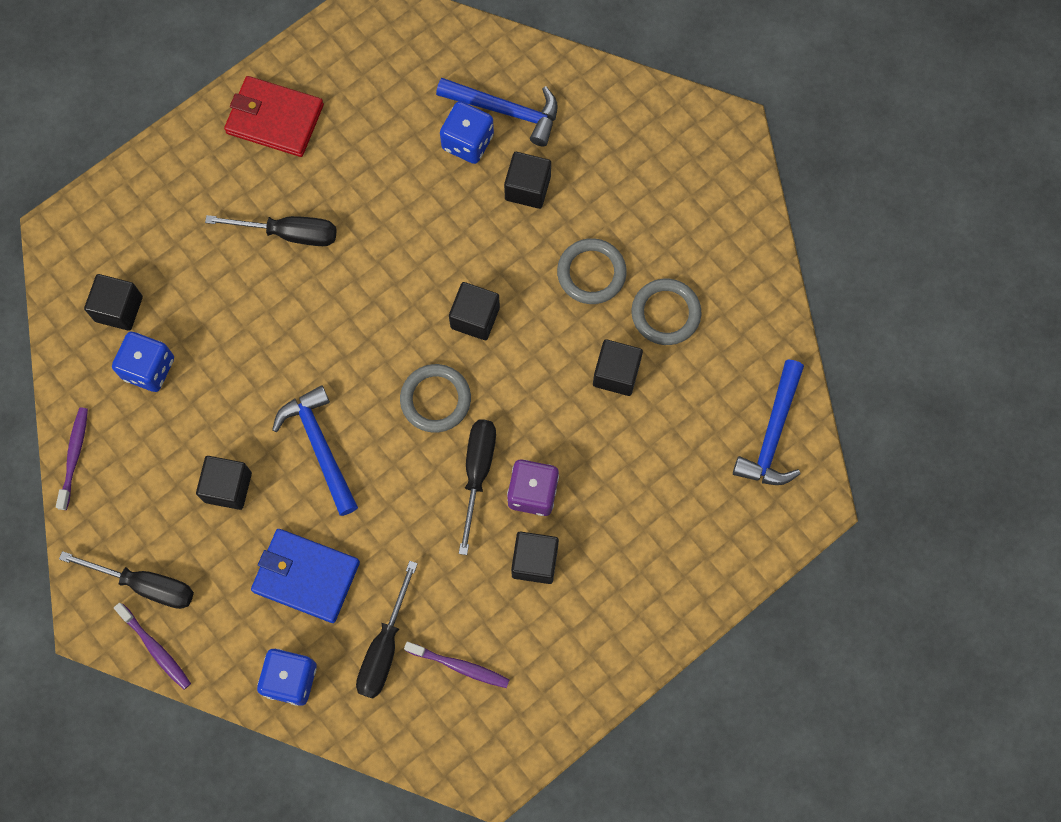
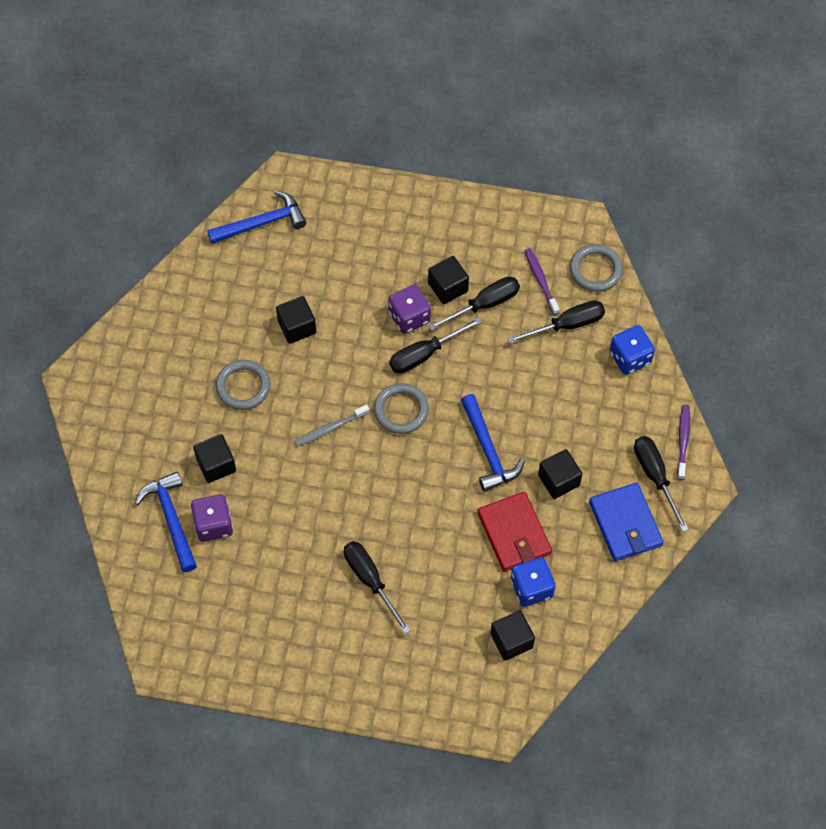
camera: 130 degrees left, 10 degrees down
(74, 456) = (623, 583): purple toothbrush -> none
(275, 119) = (298, 658): red wallet -> red wallet (514, 533)
(306, 576) = (568, 396): blue wallet -> blue wallet (625, 524)
(320, 447) = (488, 450): blue hammer -> blue hammer turned 45 degrees counterclockwise
(467, 142) = (213, 525): blue dice -> purple dice
(475, 317) = (330, 428): black cube -> grey toothbrush
(482, 581) = (484, 304): none -> black screwdriver
(665, 313) = (234, 328): grey ring -> grey ring (595, 270)

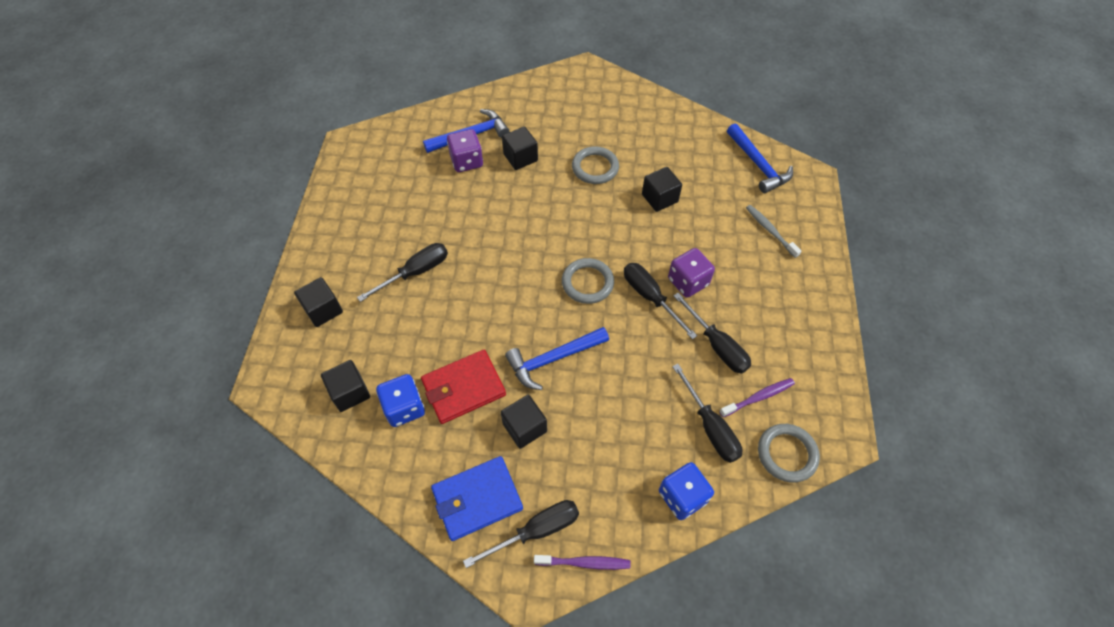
camera: 85 degrees right, 5 degrees down
(330, 428) = (562, 230): grey toothbrush -> grey toothbrush (770, 230)
(448, 287) = (729, 312): black cube -> black cube (323, 310)

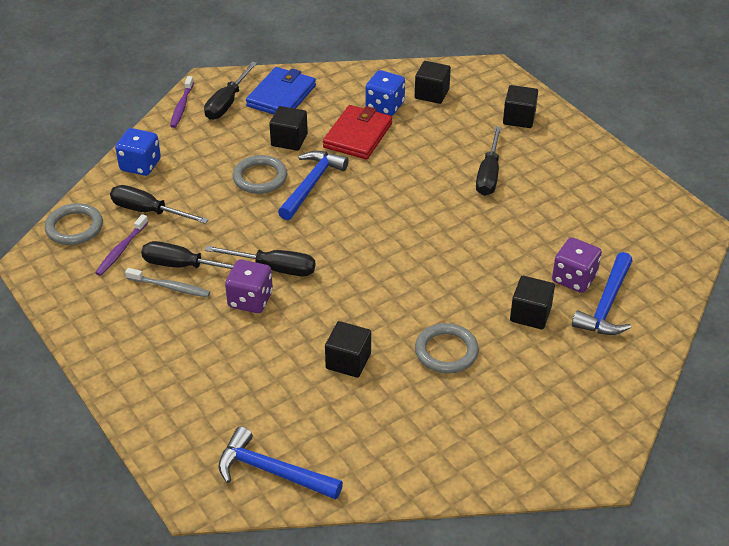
camera: 140 degrees right, 15 degrees down
(584, 563) = (182, 106): purple toothbrush -> purple toothbrush turned 45 degrees counterclockwise
(587, 283) = (340, 247): grey ring -> grey ring (260, 177)
(770, 230) = (204, 398): grey toothbrush -> grey toothbrush (170, 287)

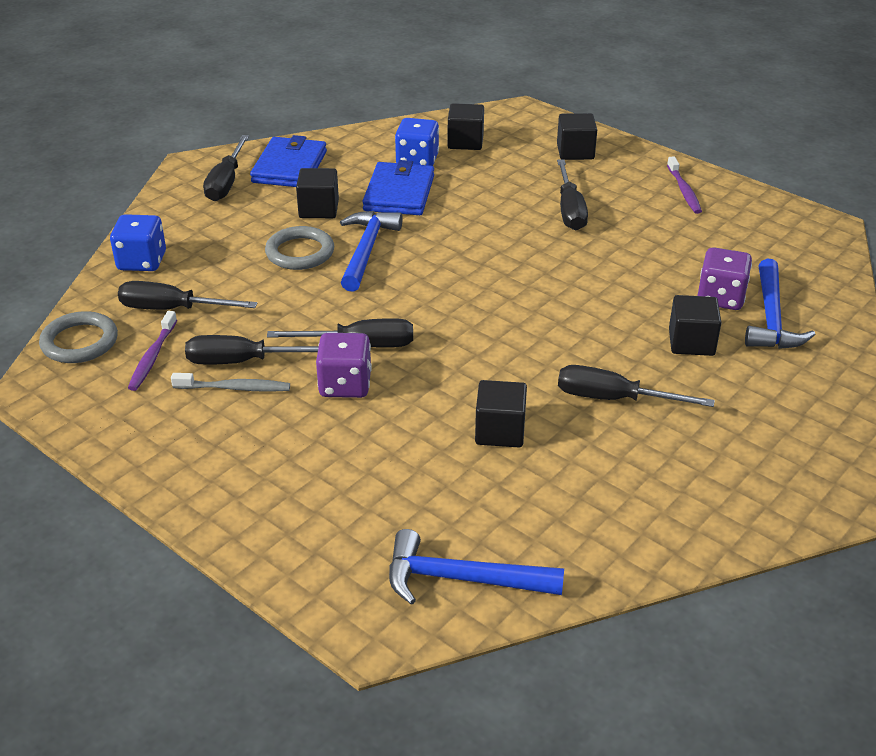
camera: 15 degrees left, 5 degrees down
(182, 106) = (170, 193): purple toothbrush -> purple toothbrush (684, 191)
(358, 135) = (399, 193): red wallet -> blue wallet
(446, 351) = (614, 399): grey ring -> black screwdriver

